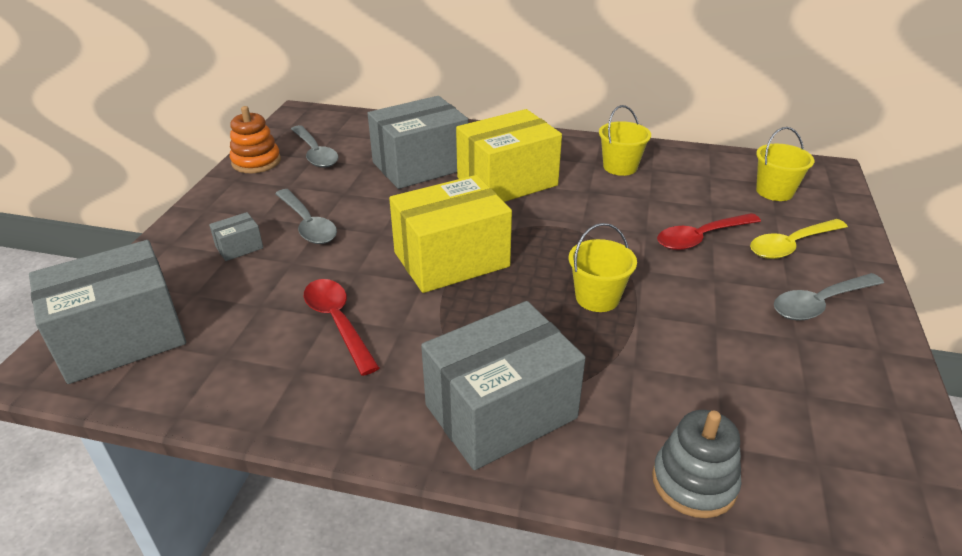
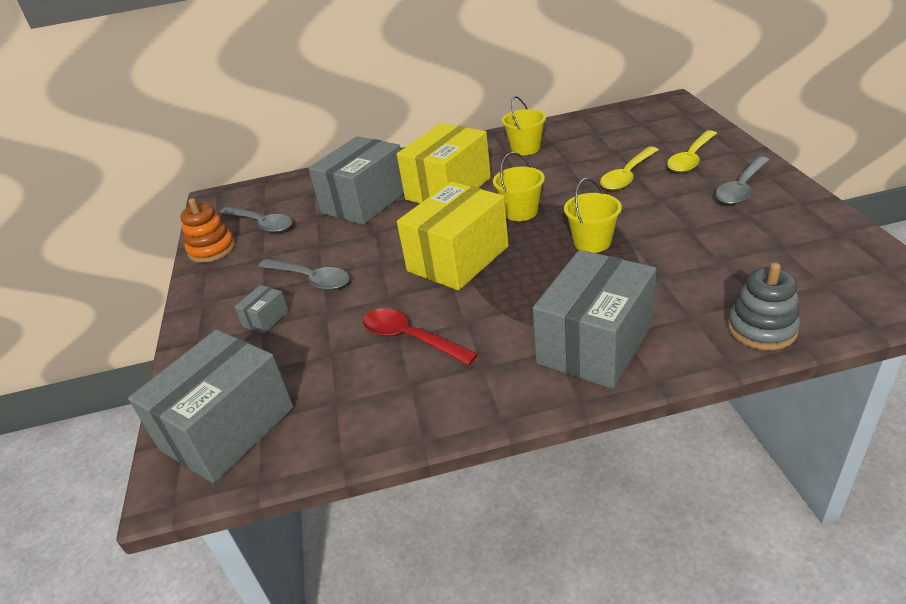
camera: 20 degrees left, 0 degrees up
(701, 238) = (627, 176): red spoon -> yellow spoon
(774, 191) = (649, 128): yellow bucket -> yellow bucket (521, 212)

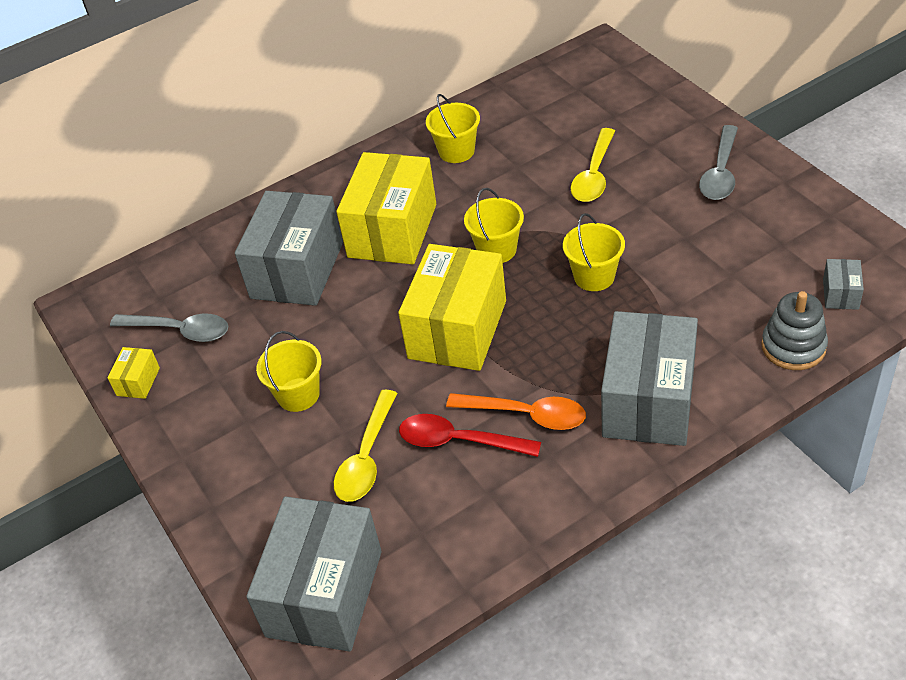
camera: 20 degrees left, 10 degrees up
(212, 249) = (138, 381): orange stacking toy -> yellow box
(266, 319) = (278, 458): grey box -> grey box (840, 294)
(311, 279) = (298, 394): grey spoon -> yellow bucket
(478, 331) = (526, 415): none -> orange spoon
(691, 159) = (654, 137): yellow spoon -> yellow spoon (366, 457)

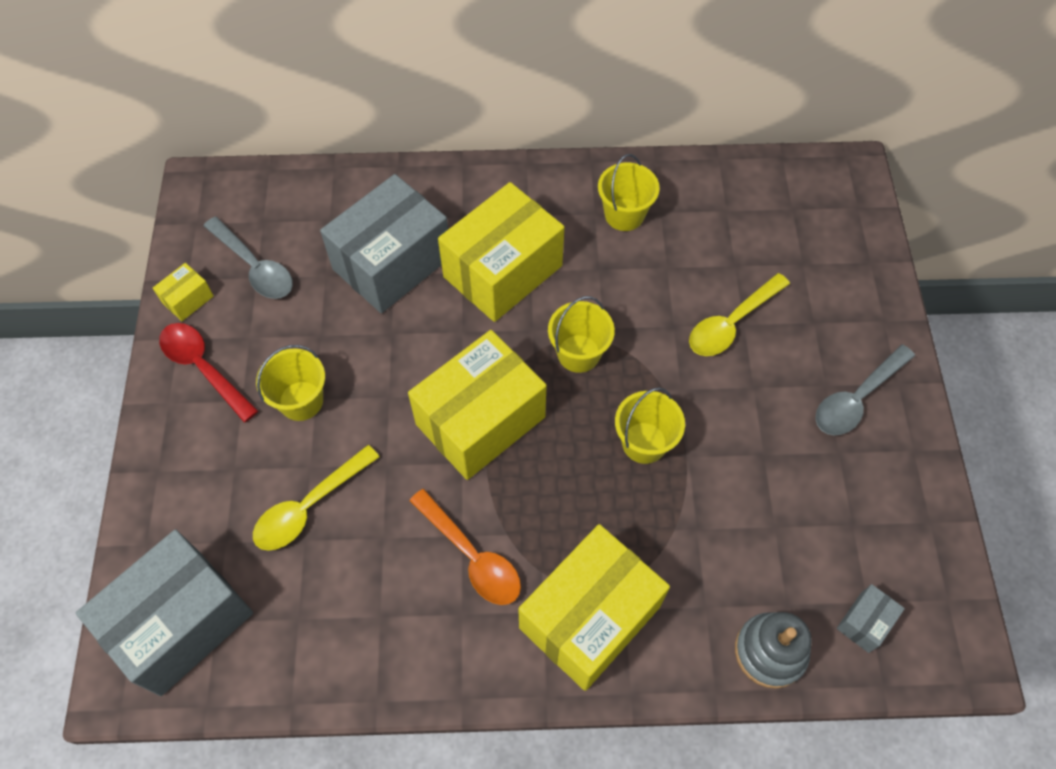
camera: 25 degrees right, 15 degrees up
(459, 441) = (395, 544): red spoon -> red spoon (203, 368)
(648, 401) = (589, 617): grey box -> yellow box

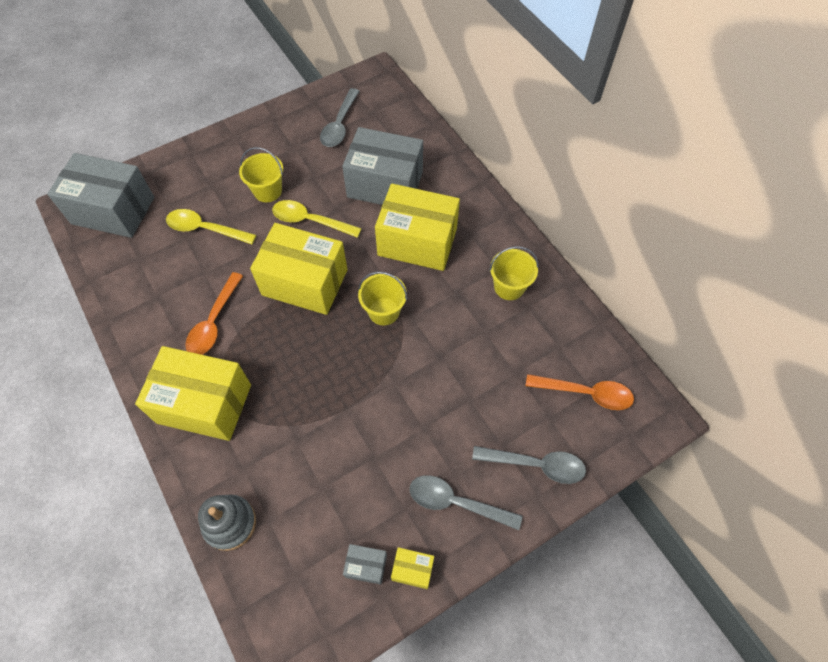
camera: 60 degrees right, 0 degrees up
(188, 299) = (300, 109): yellow box -> yellow box (412, 570)
(203, 368) = (262, 139): red spoon -> none
(644, 443) = (340, 379): yellow bucket -> none
(731, 323) = (465, 391): yellow spoon -> yellow spoon (310, 221)
(793, 217) = (586, 393): none -> orange spoon
(850, 304) = (536, 465): none -> grey spoon
(864, 622) = (279, 579): grey box -> grey box (366, 566)

